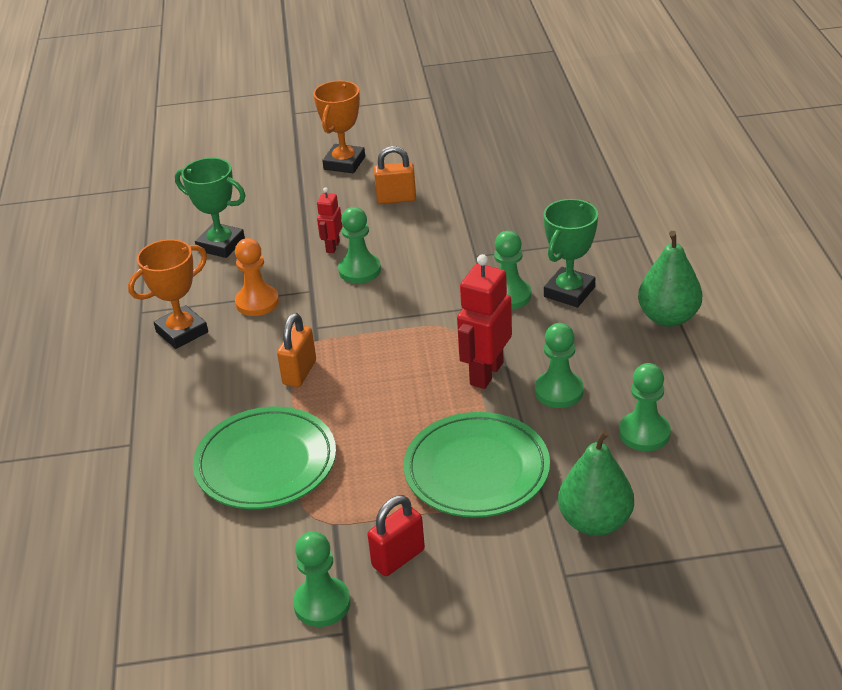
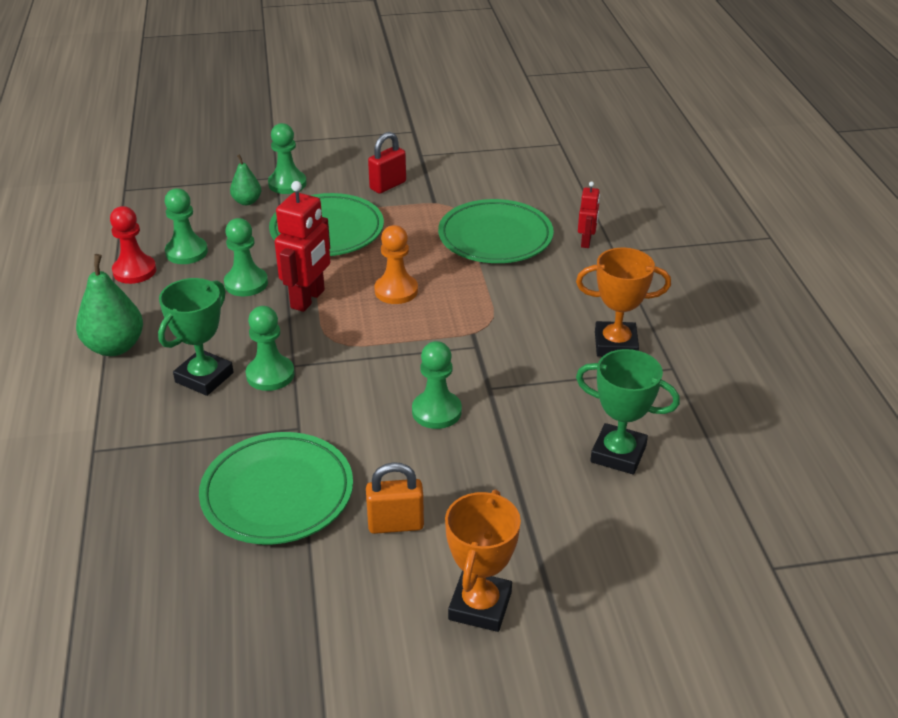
camera: 175 degrees right, 0 degrees up
(182, 332) = (615, 344): orange trophy -> orange trophy turned 45 degrees clockwise
(257, 302) = (546, 375): orange pawn -> orange pawn (396, 291)
(299, 372) = (483, 303): orange padlock -> none
(322, 603) = (437, 166): green pawn -> green pawn (287, 184)
(332, 247) = (474, 446): red robot -> red robot (586, 242)
(484, 213) = (277, 493): none -> green plate
(595, 522) = (247, 201): green pear -> green pear, size x0.58
(694, 405) = (134, 271): none -> red pawn

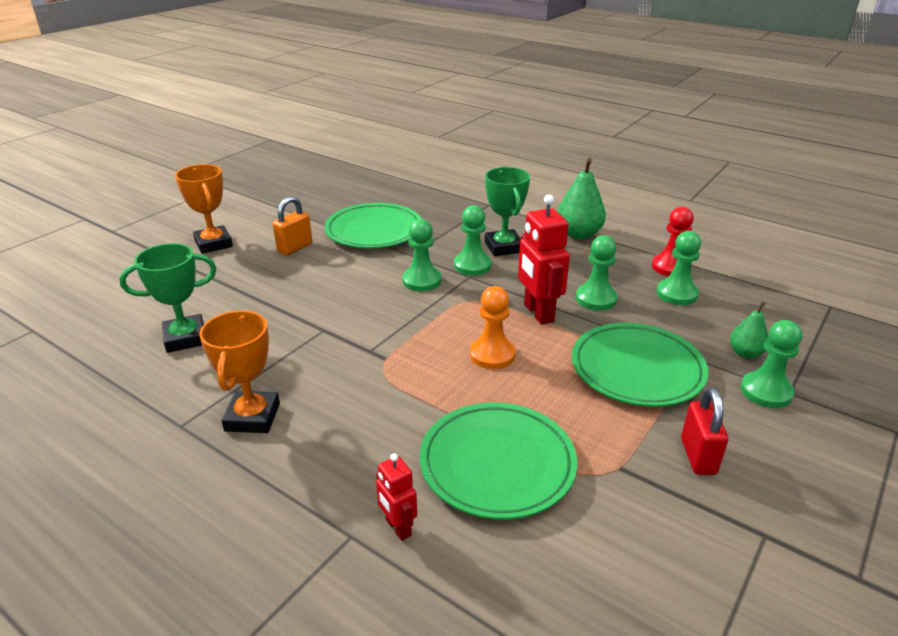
camera: 135 degrees right, 5 degrees down
(436, 411) = (341, 299): green pawn -> green pawn (421, 281)
(615, 344) = (252, 417): orange trophy -> orange trophy turned 45 degrees counterclockwise

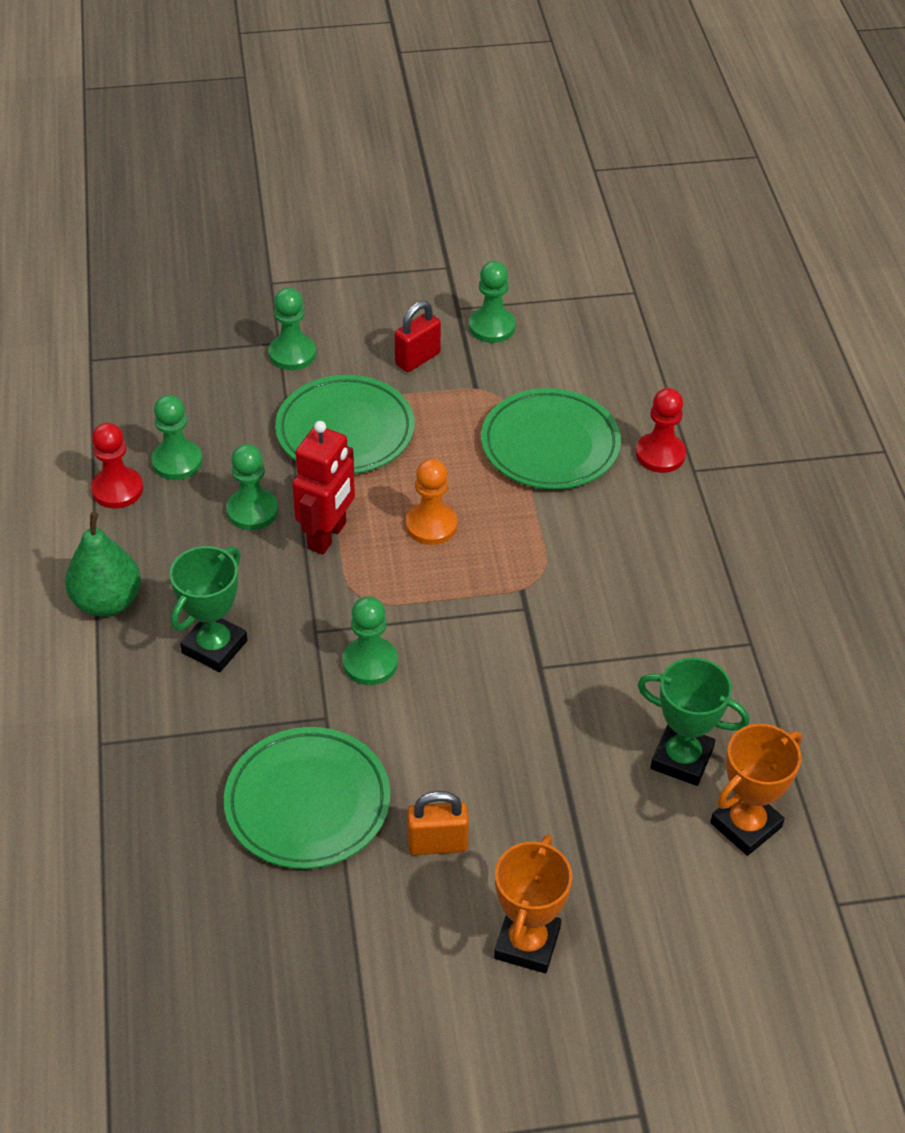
camera: 135 degrees left, 15 degrees up
(252, 417) = (687, 609): orange trophy -> orange trophy (745, 825)
(398, 528) = (660, 454): red robot -> red pawn
(472, 265) = (290, 644): green pawn -> green pawn (492, 327)
(745, 353) = (244, 382): green pear -> none

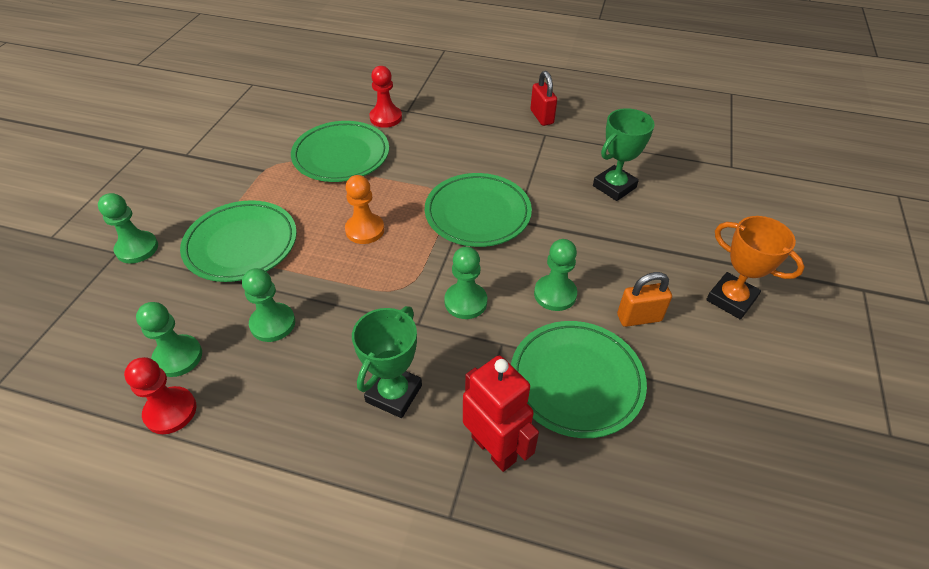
camera: 65 degrees left, 0 degrees up
(107, 601) = (293, 460): green pear -> none
(214, 647) = (394, 393): green trophy -> green trophy turned 60 degrees clockwise
(327, 536) = (332, 287): red robot -> red robot (494, 448)
(417, 359) = (211, 187): red padlock -> red padlock (541, 117)
(437, 844) = (639, 318): orange padlock -> orange padlock turned 60 degrees clockwise
(492, 327) = (218, 146): green pawn -> green pawn (555, 294)
(527, 623) = (477, 214): none -> green plate
(745, 825) = (670, 179): orange trophy -> none

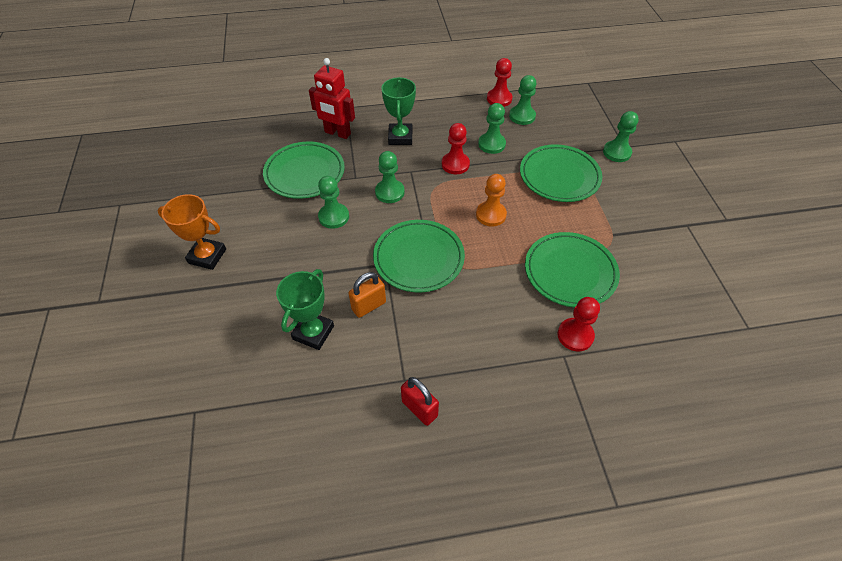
camera: 155 degrees right, 5 degrees up
(350, 310) = (455, 164): none -> red pawn
(639, 318) = (273, 220): orange padlock -> orange padlock (369, 306)

